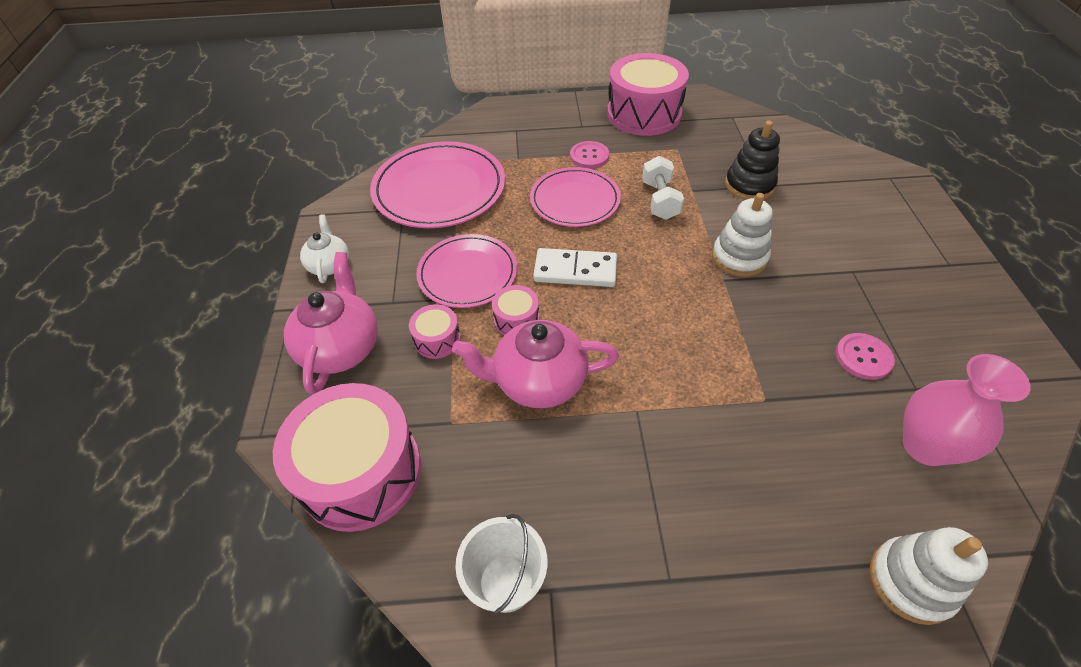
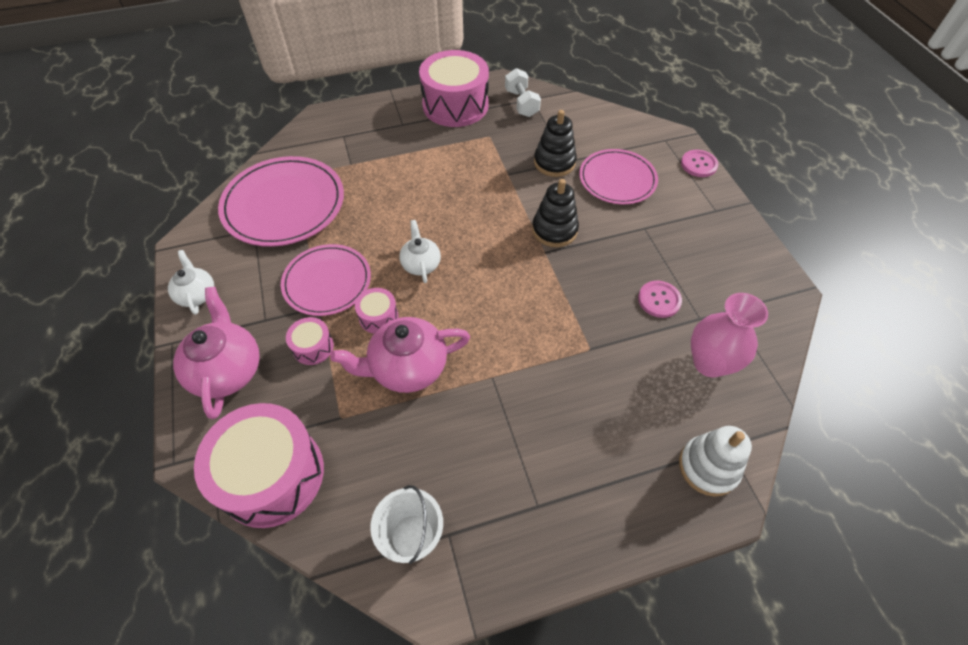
camera: 15 degrees left, 5 degrees up
(575, 200) = (409, 198): pink plate -> pink plate (617, 179)
(575, 271) = (421, 264): white domino -> white teapot
(589, 156) = (414, 153): pink button -> pink button (698, 164)
(659, 200) = (482, 187): white dumbbell -> white dumbbell (521, 103)
(739, 257) = (554, 230): white stacking toy -> black stacking toy

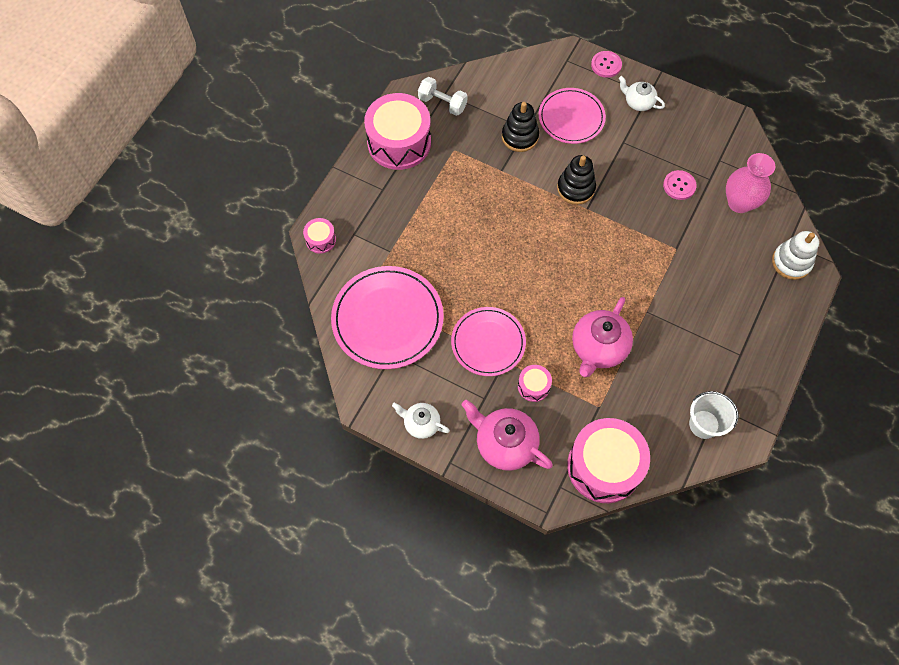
camera: 45 degrees left, 10 degrees up
(378, 317) = (546, 335): pink drum -> pink drum (321, 240)
(421, 264) = (527, 281): white teapot -> white teapot (638, 102)

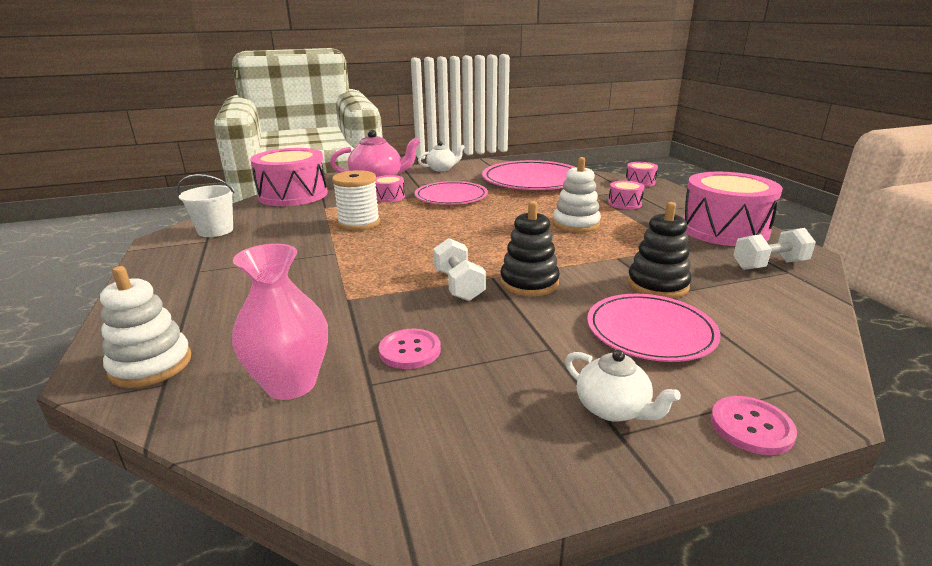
camera: 135 degrees right, 40 degrees down
(393, 219) = (624, 204): none -> pink drum
(467, 222) = (576, 224): none -> white stacking toy
(598, 348) = (359, 223): pink teapot -> white spool
(612, 215) = (458, 285): none -> white dumbbell
(638, 102) = (613, 409): white teapot -> white teapot turned 60 degrees clockwise

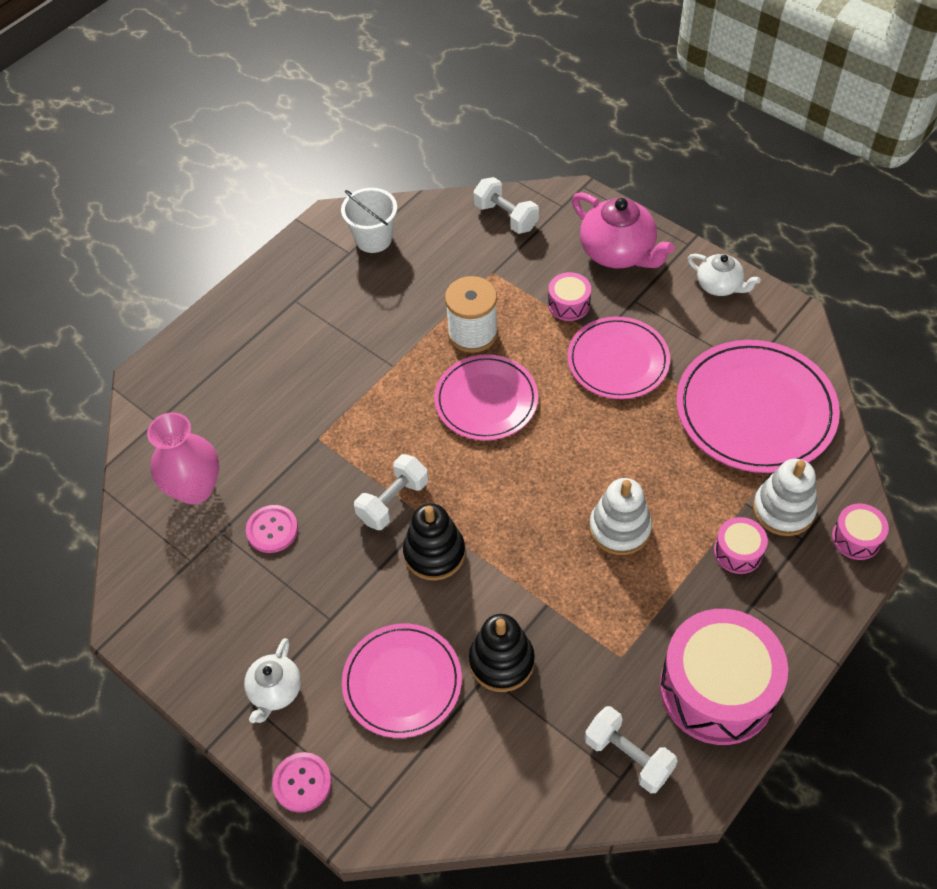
camera: 60 degrees right, 30 degrees up
(151, 365) = (169, 396): white stacking toy -> white stacking toy (783, 509)
(293, 195) = (506, 217): pink drum -> white dumbbell
(419, 233) = (486, 400): none -> pink plate

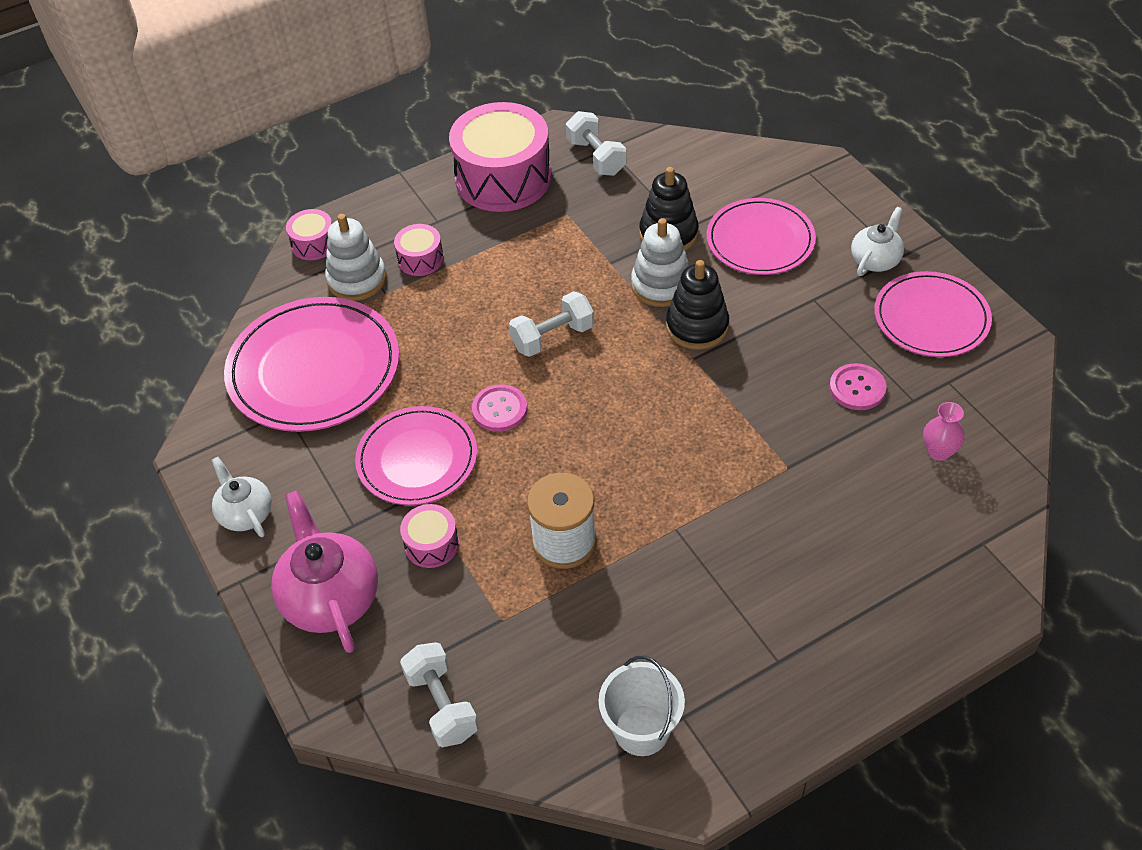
camera: 160 degrees left, 5 degrees down
(195, 488) = (938, 451): pink vase -> pink vase, size x0.53
(302, 783) = (862, 198): pink button -> pink button (499, 409)
(393, 501) = (723, 382): white dumbbell -> white dumbbell (553, 337)
(486, 400) = (584, 457): pink plate -> pink plate (931, 318)
(619, 528) = (513, 302): white stacking toy -> white stacking toy (661, 285)

